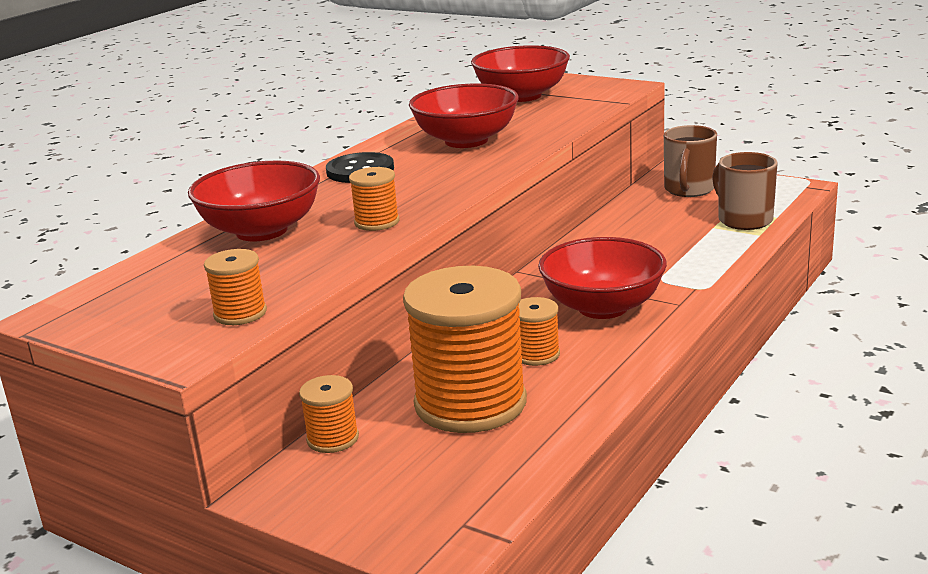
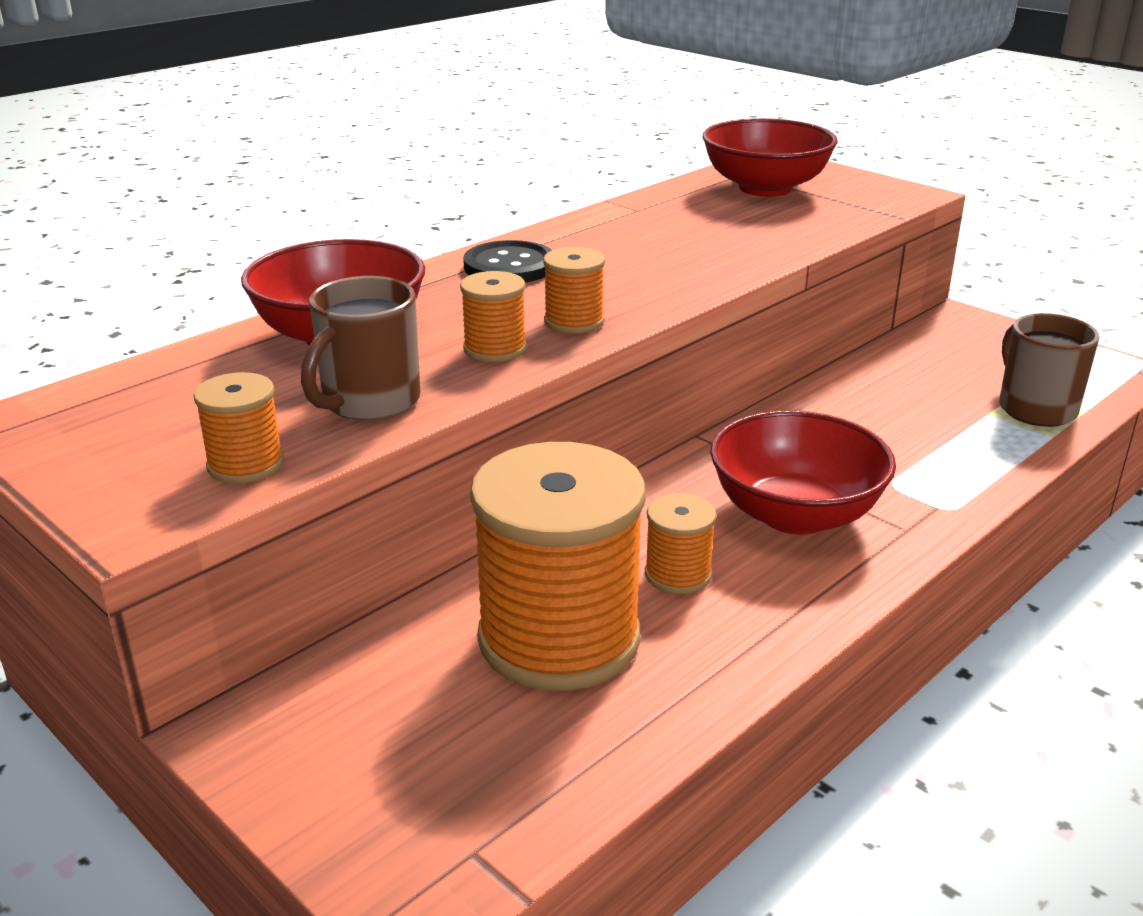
camera: 10 degrees right, 5 degrees up
(332, 438) = (352, 658): orange spool -> orange spool (574, 321)
(466, 141) = (666, 243): red bowl -> none
(688, 190) = (969, 350): brown mug -> brown mug (369, 402)

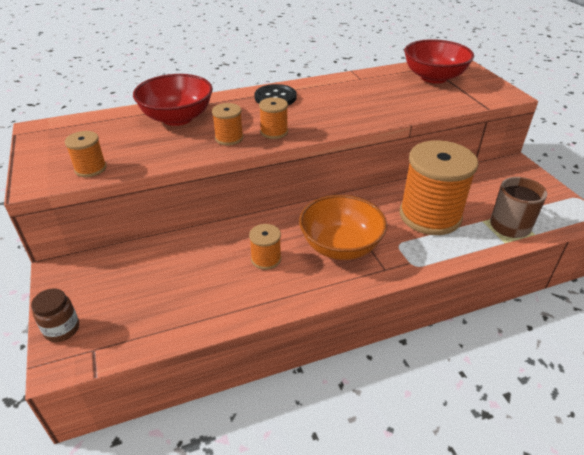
camera: 25 degrees right, 10 degrees up
(359, 840) = (62, 329): none -> brown jar
(369, 402) = (158, 152): brown mug -> none
(559, 638) = (196, 272): orange spool -> orange spool (430, 215)
(795, 514) = (340, 246): red bowl -> orange bowl

